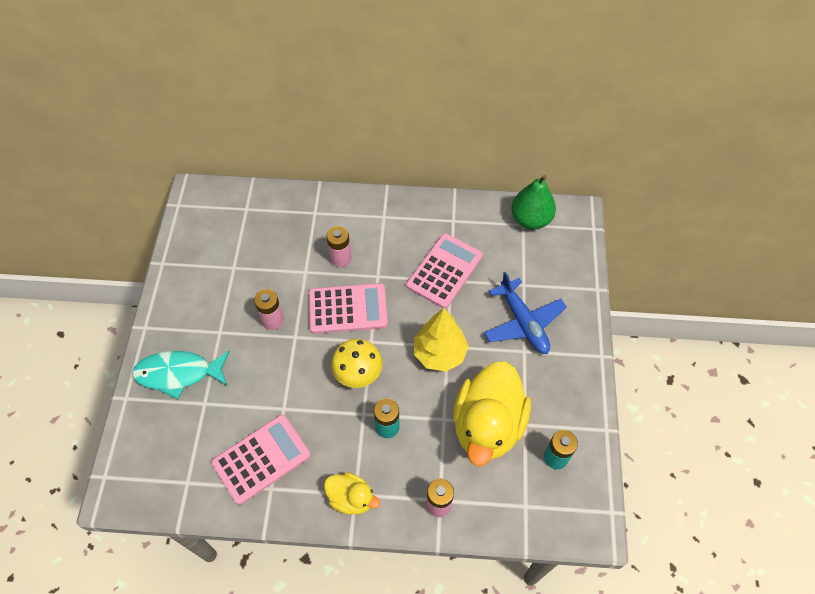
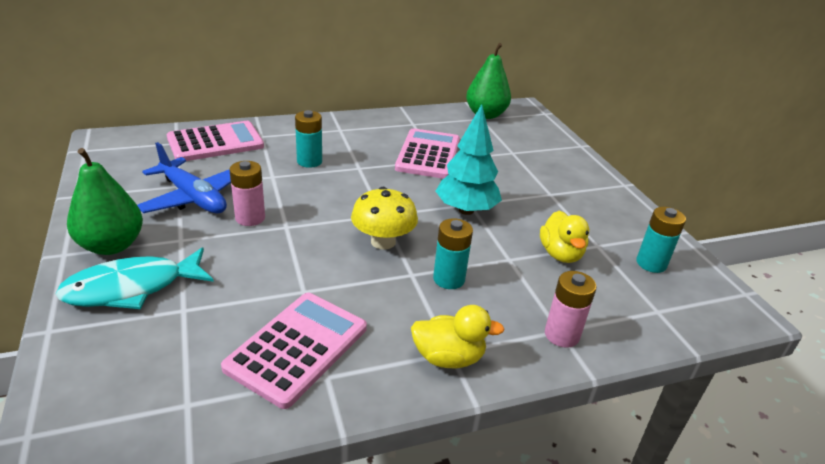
camera: 25 degrees left, 25 degrees down
(175, 326) = (111, 245): none -> green pear
(340, 258) = (309, 161): pink battery -> turquoise battery
(348, 309) = (339, 195): pink calculator -> pink calculator (215, 142)
(439, 353) = (466, 210): yellow tree -> turquoise tree
(487, 425) = (560, 254): yellow duck -> yellow duck, size x0.50
(523, 323) = (533, 175): blue plane -> blue plane (193, 197)

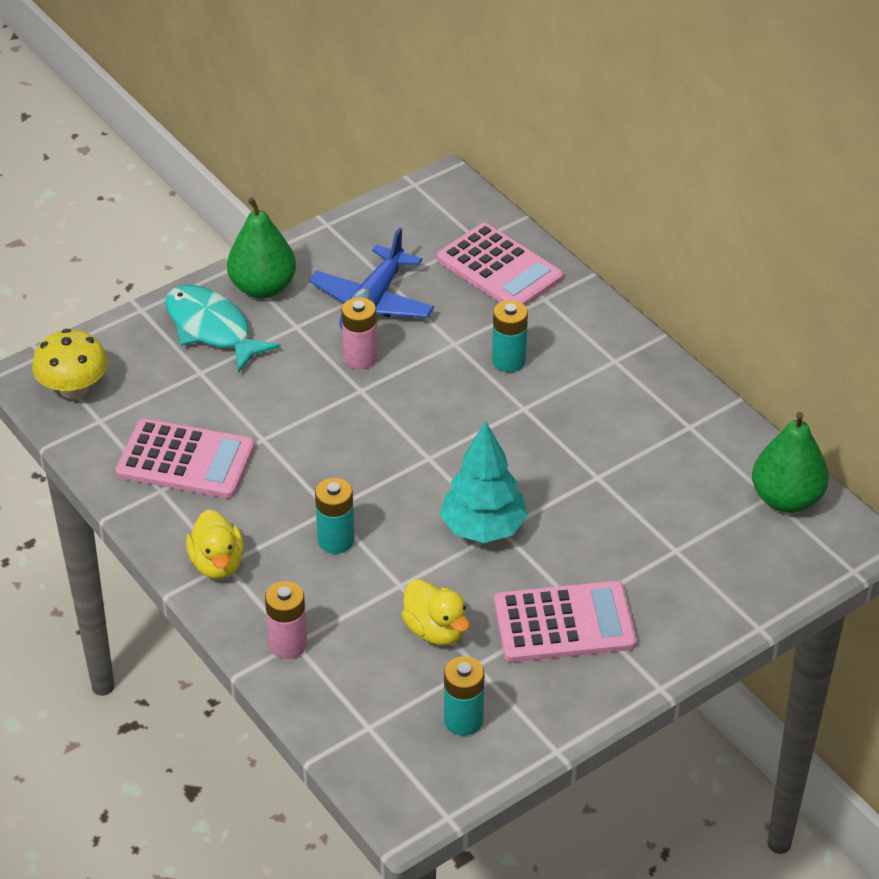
camera: 75 degrees right, 10 degrees up
(383, 241) = (375, 472): yellow mushroom -> yellow mushroom (74, 388)
(428, 154) = (604, 463): pink calculator -> pink calculator (564, 623)
(560, 254) = (435, 630): yellow duck -> yellow duck turned 105 degrees counterclockwise

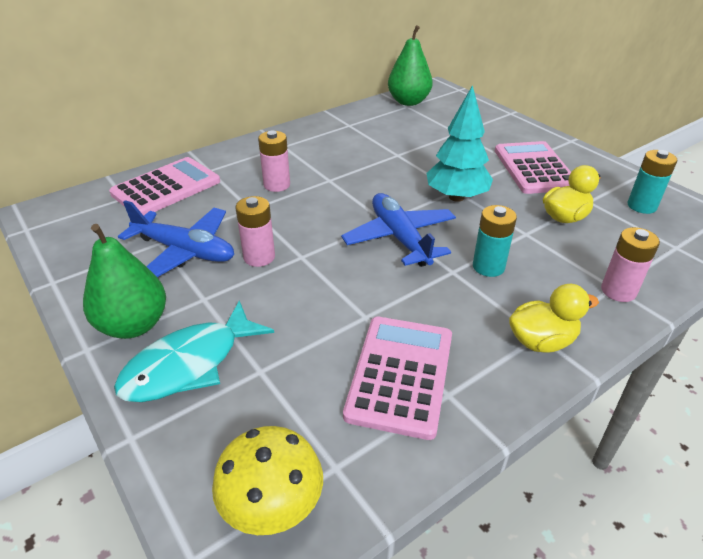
camera: 90 degrees left, 5 degrees down
(392, 469) = (399, 238): none -> blue plane
(509, 361) = (277, 185): turquoise battery -> pink battery

